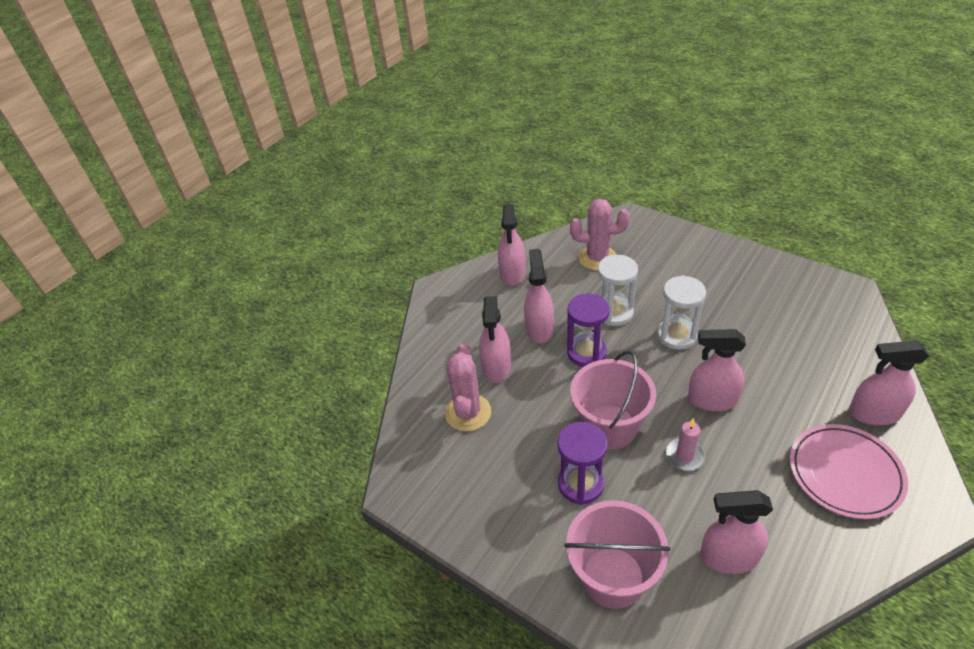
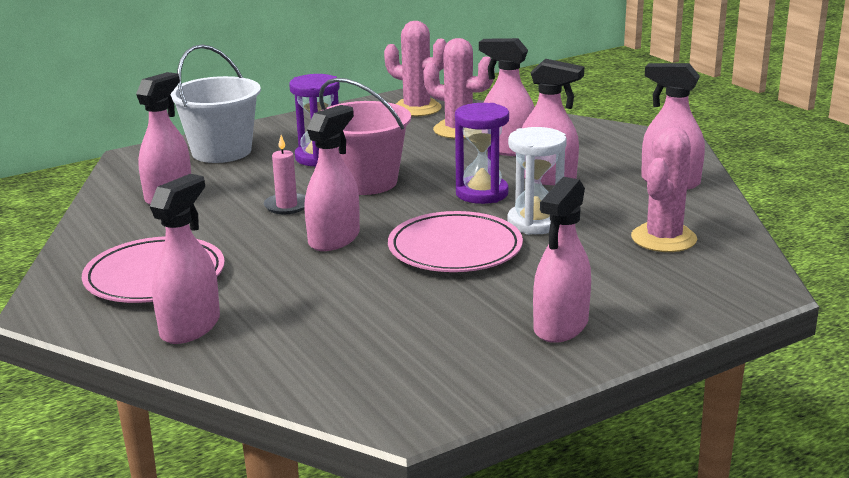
camera: 110 degrees right, 20 degrees down
(425, 465) = (417, 108): none -> pink cactus
(613, 577) = (221, 151): pink bucket -> white bucket
(676, 335) = (455, 248): white hourglass -> pink plate
(726, 268) = (560, 326): none -> pink spray bottle

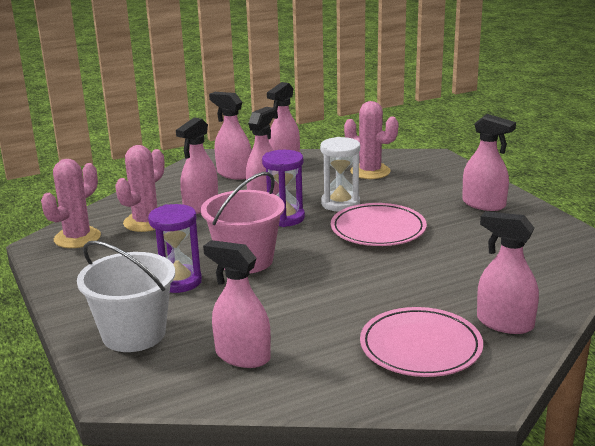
camera: 85 degrees left, 0 degrees up
(287, 206) = (286, 293): pink candle -> none
(334, 239) = (356, 271): pink spray bottle -> pink spray bottle (234, 174)

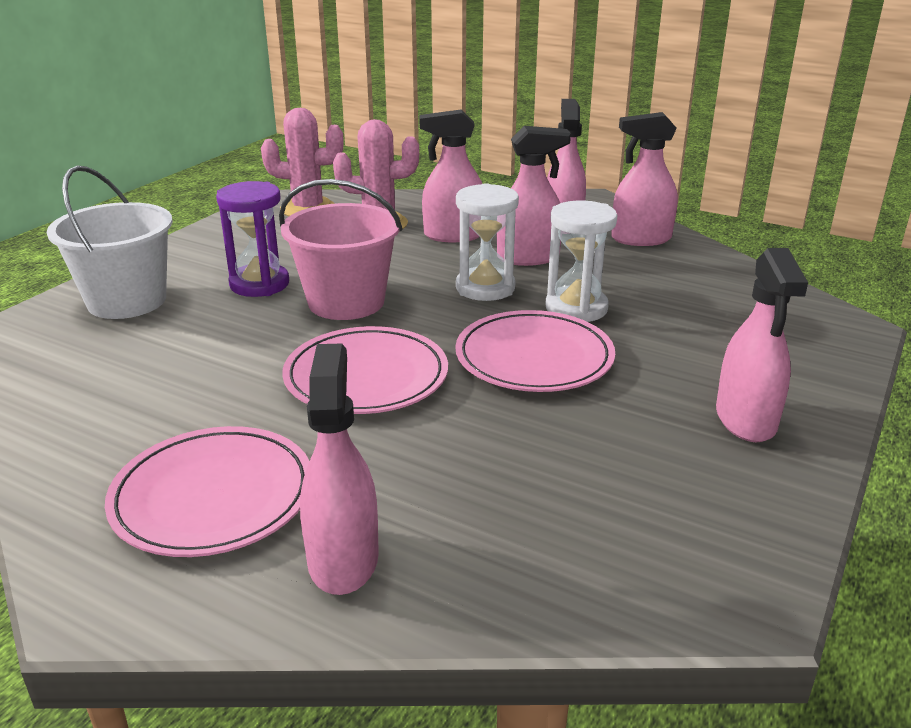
camera: 55 degrees right, 5 degrees up
(242, 356) = (114, 374): pink spray bottle -> none
(284, 218) = (485, 288): purple hourglass -> white hourglass
(345, 277) = (366, 377): none -> pink plate
(370, 171) = (709, 297): pink cactus -> none

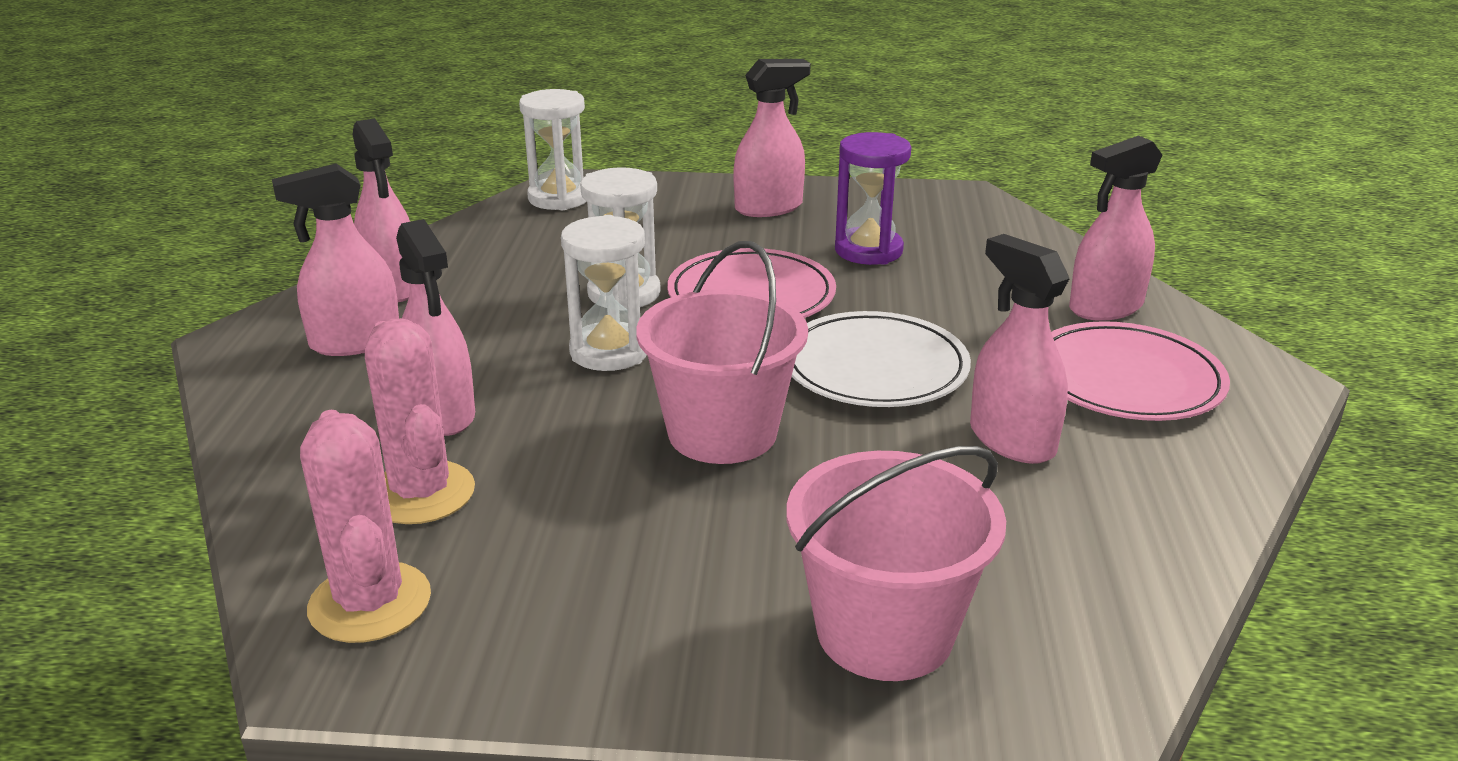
camera: 115 degrees left, 0 degrees up
(127, 301) = (885, 632): white bucket -> pink bucket
(259, 284) = (726, 523): purple hourglass -> purple hourglass (868, 251)
(366, 377) = (874, 367): pink plate -> white plate
(528, 258) = (496, 343): pink spray bottle -> pink spray bottle (1011, 440)
(806, 316) = (559, 198): none -> white hourglass

